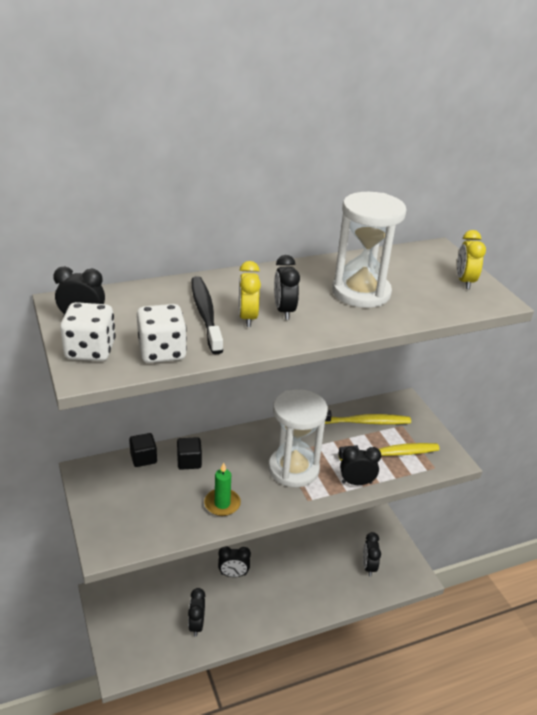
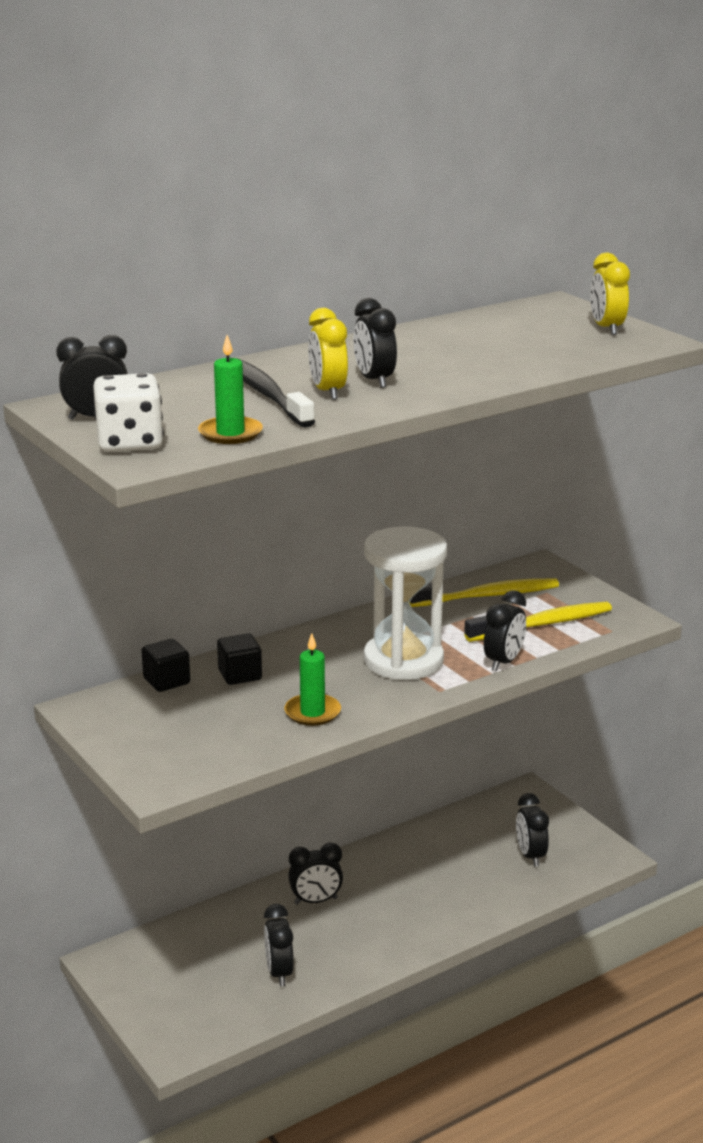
camera: 10 degrees left, 10 degrees down
(162, 352) = (230, 433): white dice -> green candle
(356, 482) = (503, 662): black clock -> black clock turned 135 degrees clockwise
(361, 292) = (470, 353): white hourglass -> none

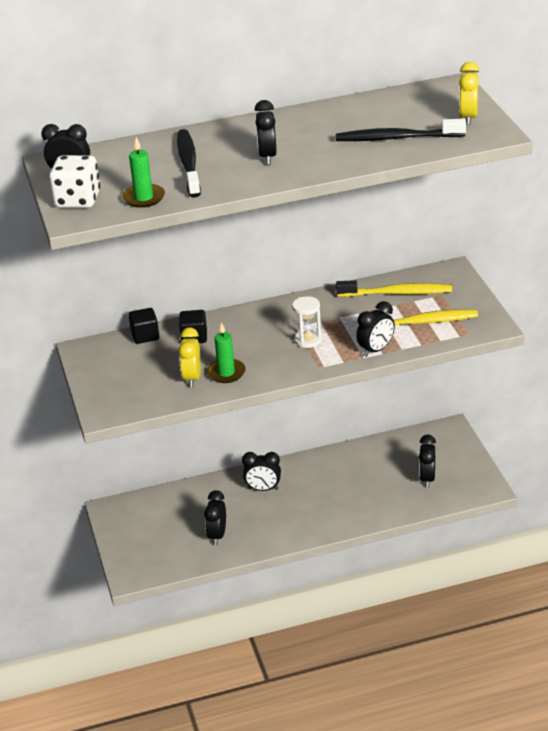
camera: 20 degrees right, 10 degrees up
(328, 392) = (230, 165): yellow clock -> yellow clock (192, 378)
(403, 661) = (308, 340): white hourglass -> white hourglass, size x0.48
(534, 352) = (397, 138): none -> black toothbrush

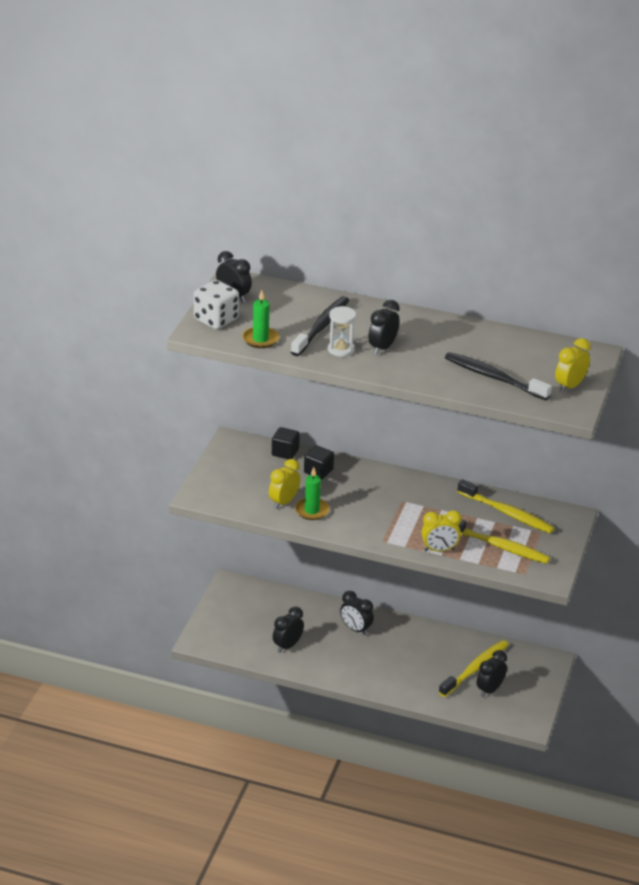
camera: 30 degrees right, 0 degrees up
(308, 340) = (398, 516): white hourglass -> white hourglass (341, 349)
(376, 350) = (439, 550): black clock -> yellow clock
(397, 468) = (475, 669): none -> yellow toothbrush

